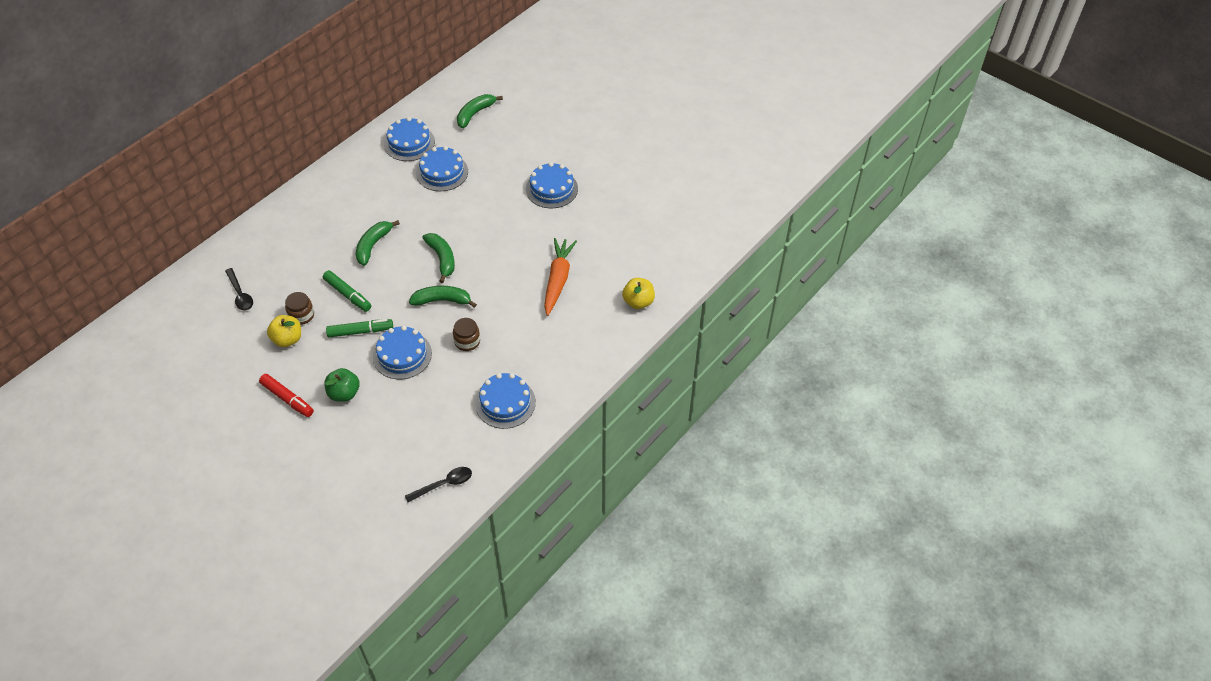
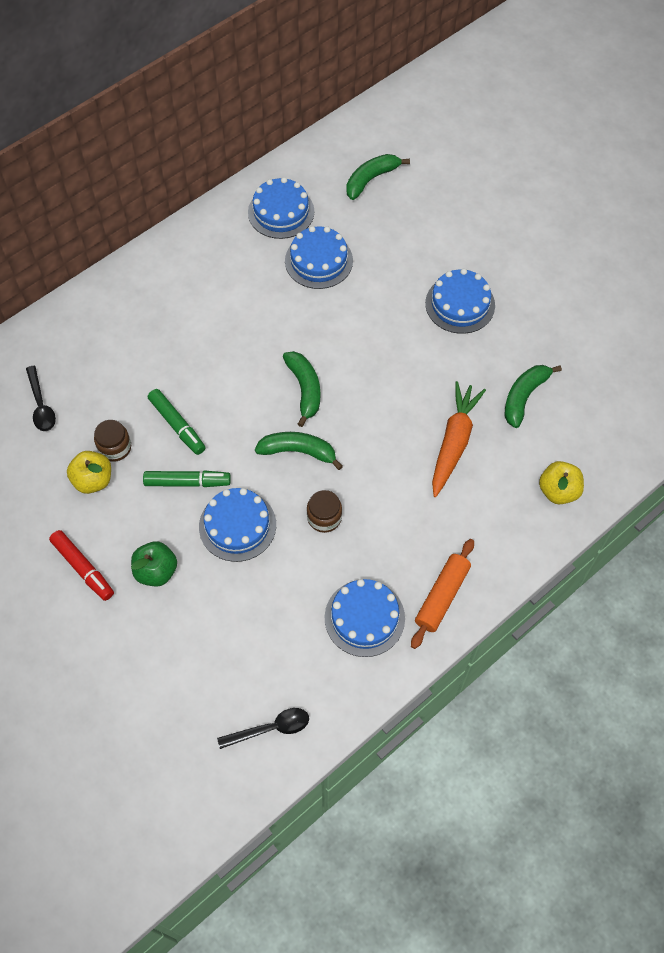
camera: 10 degrees right, 10 degrees up
(373, 245) = (218, 357): green banana -> green banana (524, 397)
(561, 381) = (442, 596): none -> orange rolling pin

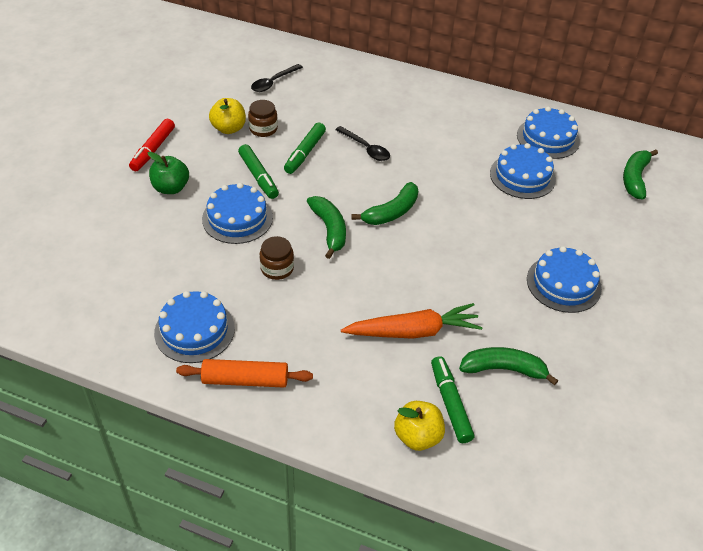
camera: 60 degrees right, 15 degrees down
(271, 728) = (61, 305): black spoon -> black spoon (366, 149)
(371, 179) = (635, 178): green banana -> green banana turned 90 degrees counterclockwise
(538, 452) = (450, 403): none -> green marker

